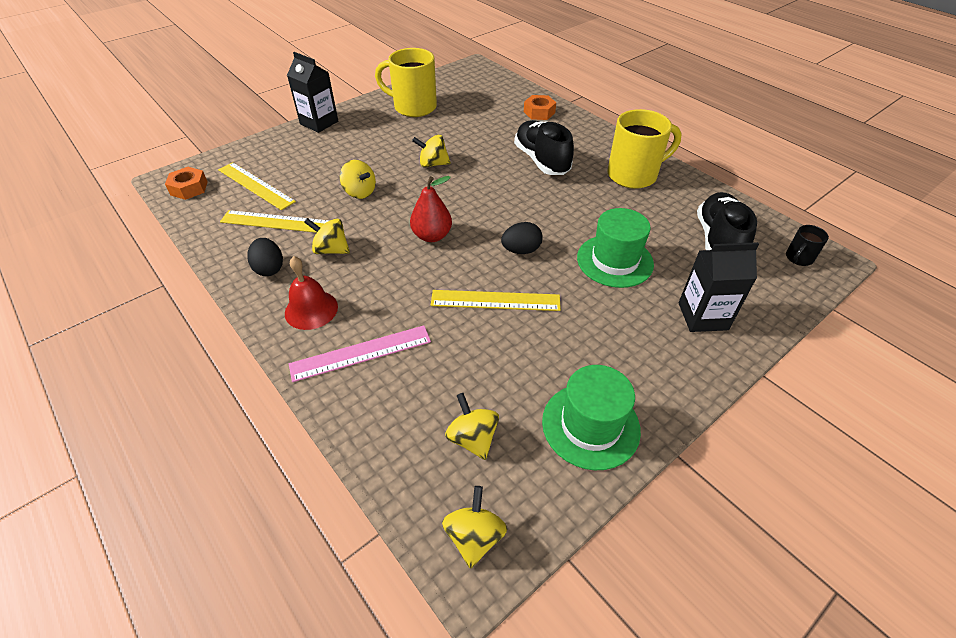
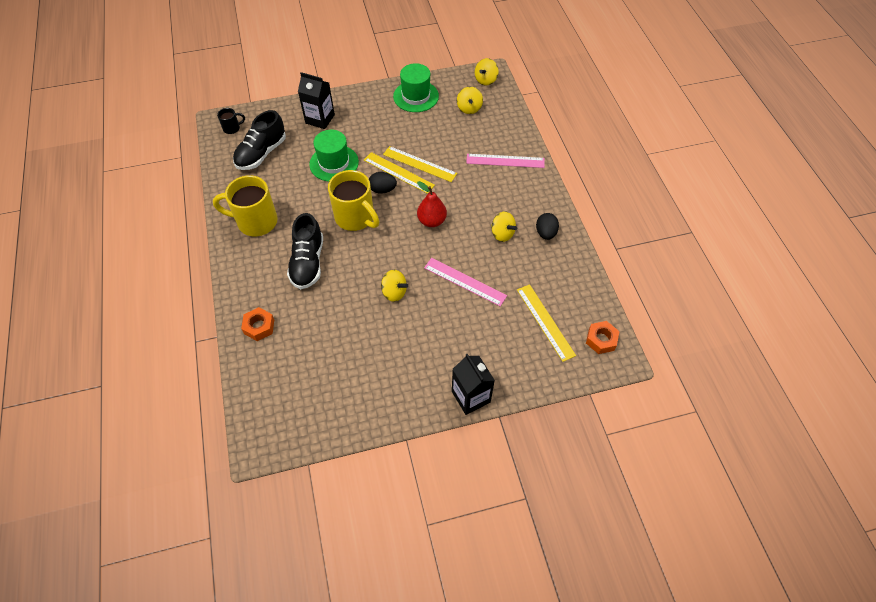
camera: 155 degrees left, 10 degrees up
(277, 222) = (534, 273): yellow ruler -> yellow ruler (398, 172)
(311, 309) = (525, 195): red bell -> none
(360, 192) = (465, 281): yellow spinning top -> pink ruler
(413, 107) = (368, 386): yellow mug -> yellow mug (355, 218)

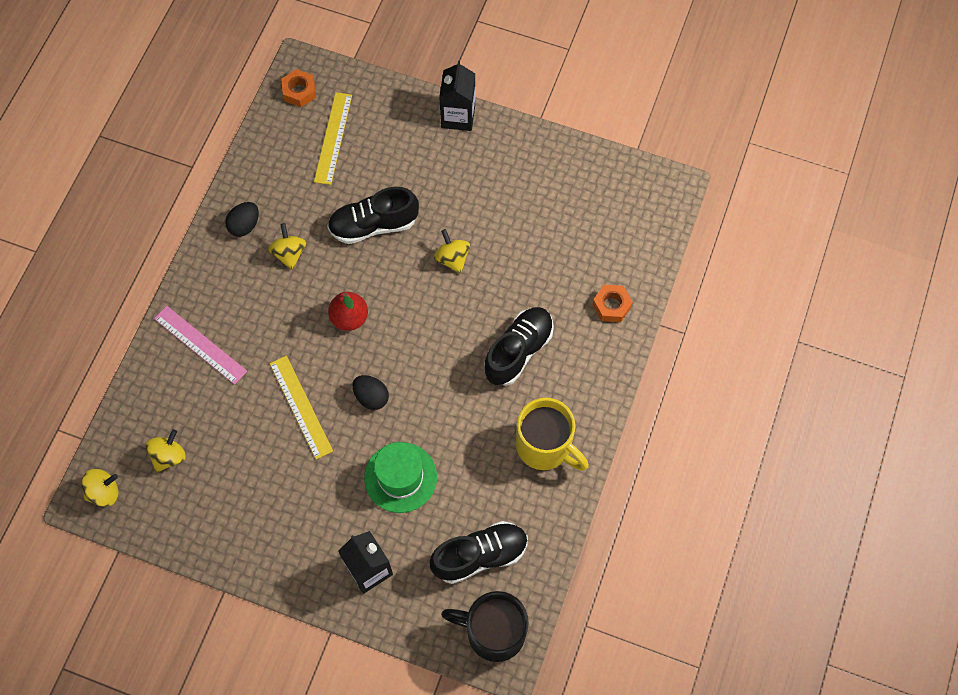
camera: 145 degrees left, 10 degrees up
(232, 128) = (493, 632): black mug -> black mug, size x2.14
(355, 218) = (429, 377): yellow mug -> none
(398, 172) = (335, 410): yellow ruler -> none
(416, 96) = (217, 525): green hat -> none
(465, 281) = (373, 225): pink ruler -> black shoe

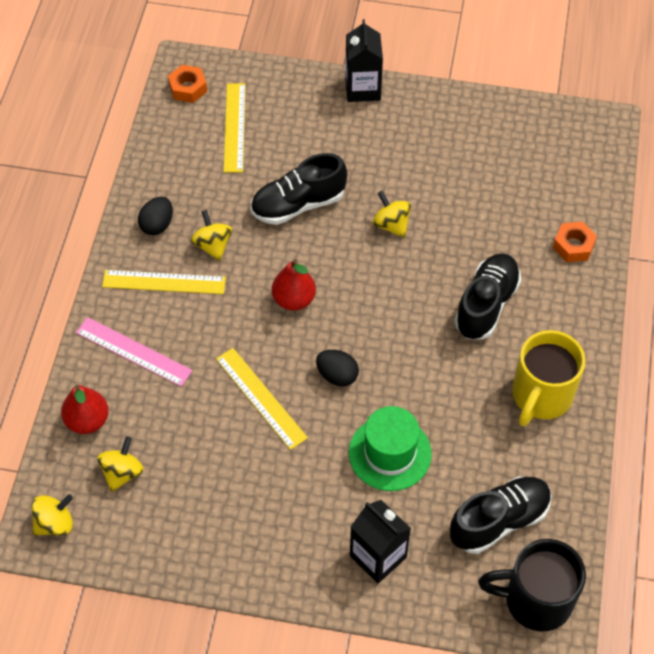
camera: 10 degrees left, 10 degrees down
(149, 403) = (88, 420): none -> red pear
(239, 282) = (164, 282): none -> yellow ruler
(545, 446) = (541, 396): yellow mug -> yellow mug turned 90 degrees clockwise

